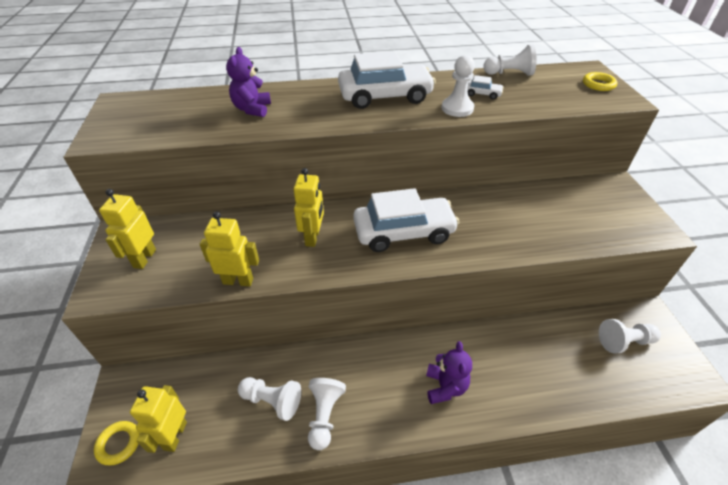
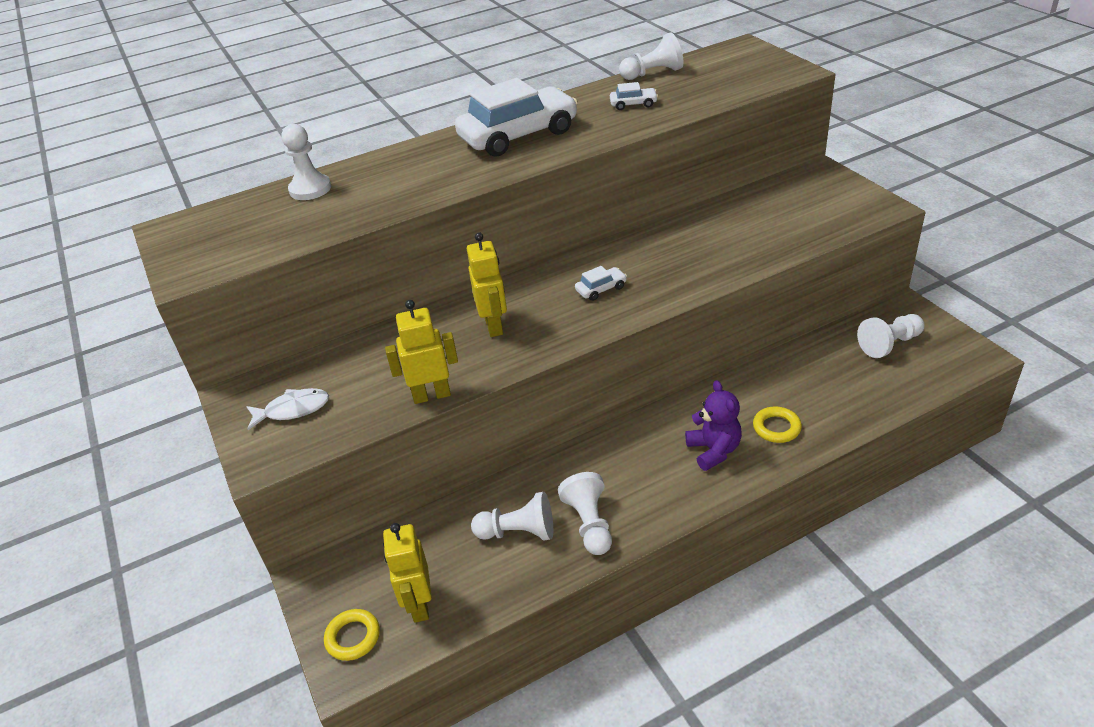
camera: 15 degrees left, 5 degrees down
(144, 258) = (293, 410): yellow robot -> white fish
(252, 109) = (361, 191): purple teddy bear -> none
(404, 232) = (601, 289): white car -> white car, size x0.41
(457, 108) = (613, 127): white pawn -> white pawn (310, 189)
(598, 84) = (760, 61): yellow ring -> yellow ring (776, 428)

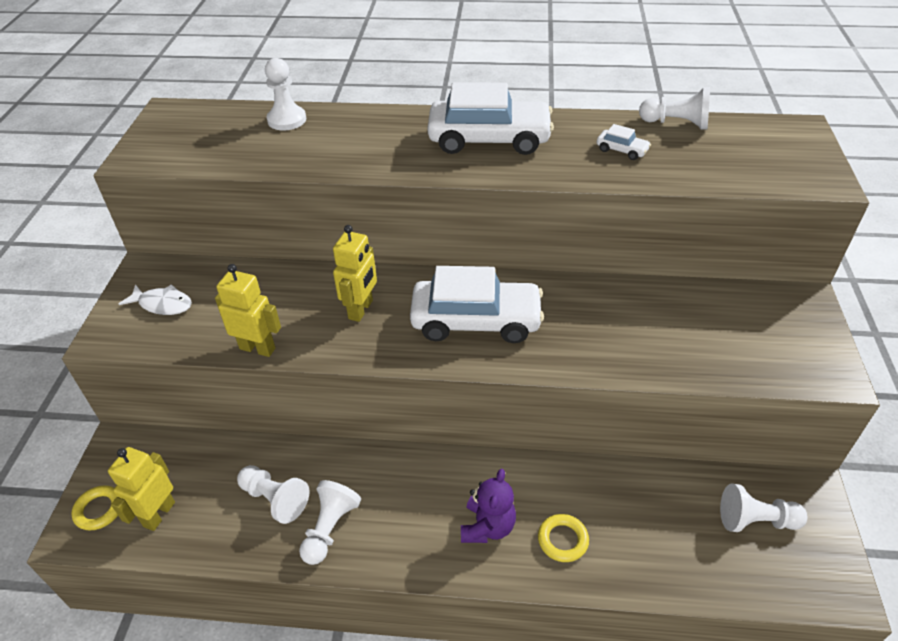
camera: 30 degrees right, 5 degrees up
(601, 289) = (476, 321): white car -> white car, size x2.45

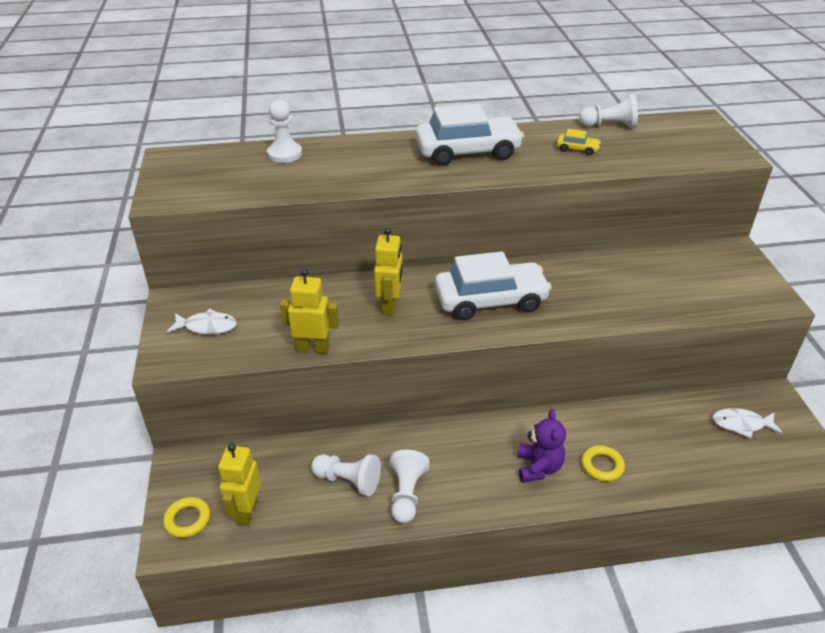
camera: 15 degrees left, 5 degrees down
(622, 150) = (577, 149): white car -> yellow car
(755, 520) = (741, 424): white pawn -> white fish

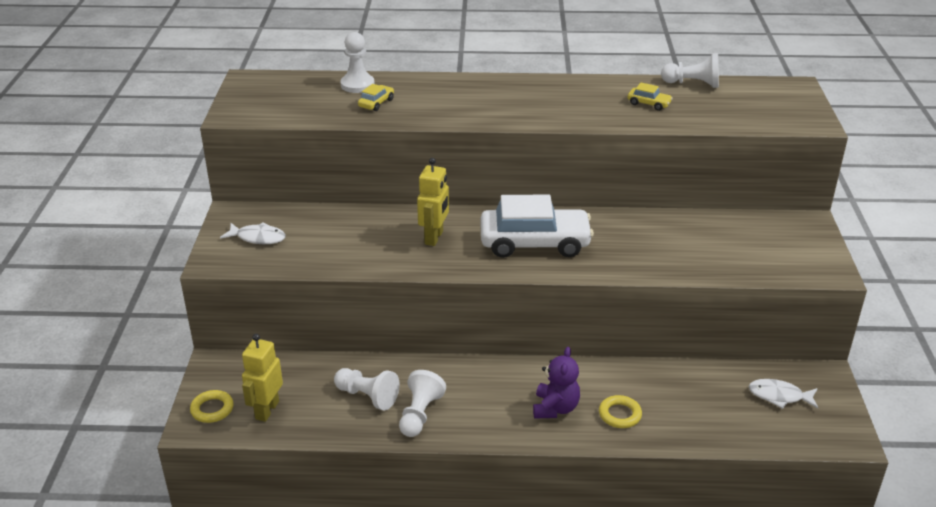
camera: 10 degrees right, 5 degrees down
(310, 172) = (376, 103): none -> yellow car
(313, 348) = (351, 266): yellow robot -> none
(467, 152) = (536, 97): white car -> none

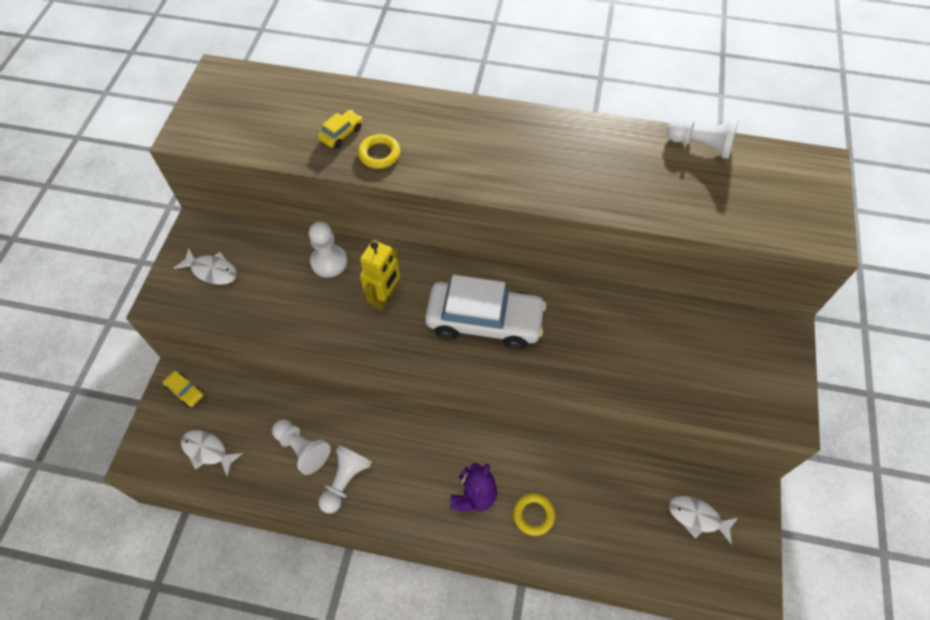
camera: 10 degrees right, 25 degrees up
(212, 409) = (160, 441): yellow ring -> yellow ring (379, 154)
(266, 410) = (208, 451): yellow robot -> white fish
(357, 85) = (329, 99): white pawn -> white pawn (329, 262)
(649, 104) = (641, 175): yellow car -> yellow car (185, 391)

